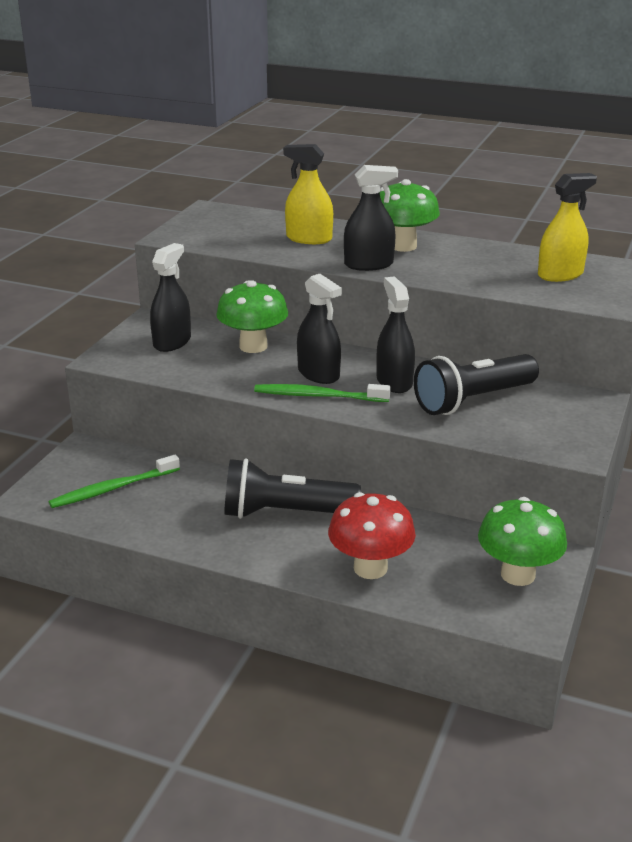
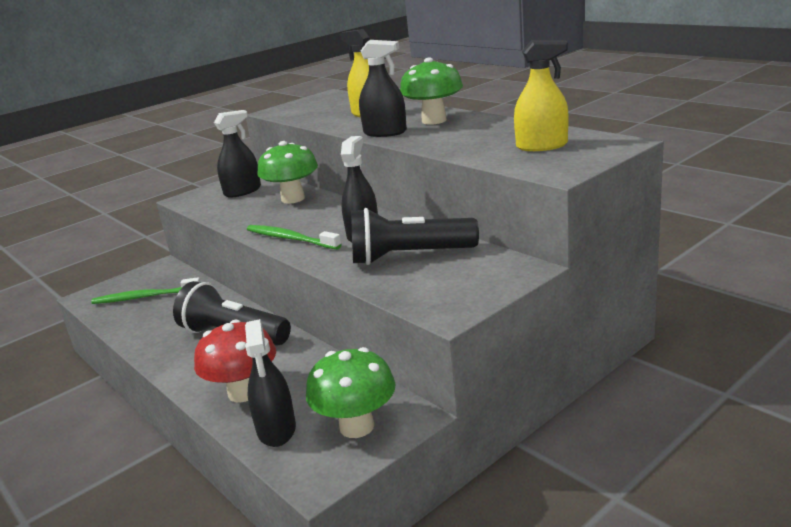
camera: 30 degrees right, 5 degrees down
(318, 374) = (313, 222): black spray bottle -> black spray bottle (276, 429)

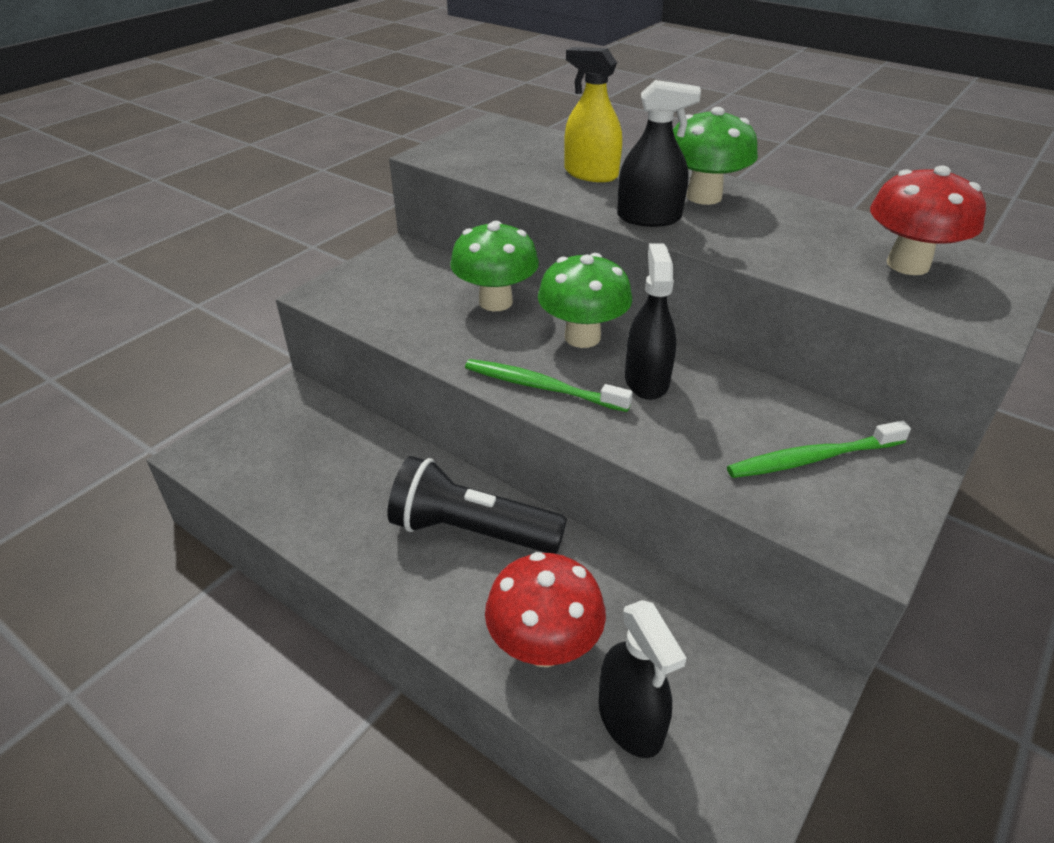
camera: 15 degrees left, 15 degrees up
(144, 297) = (293, 455): green toothbrush -> green toothbrush (811, 459)
(242, 191) = (407, 283): black spray bottle -> none
(356, 426) = (743, 706): green mushroom -> green mushroom (582, 337)
(409, 256) = (741, 428): black flashlight -> none
(541, 146) = (907, 265): yellow spray bottle -> red mushroom

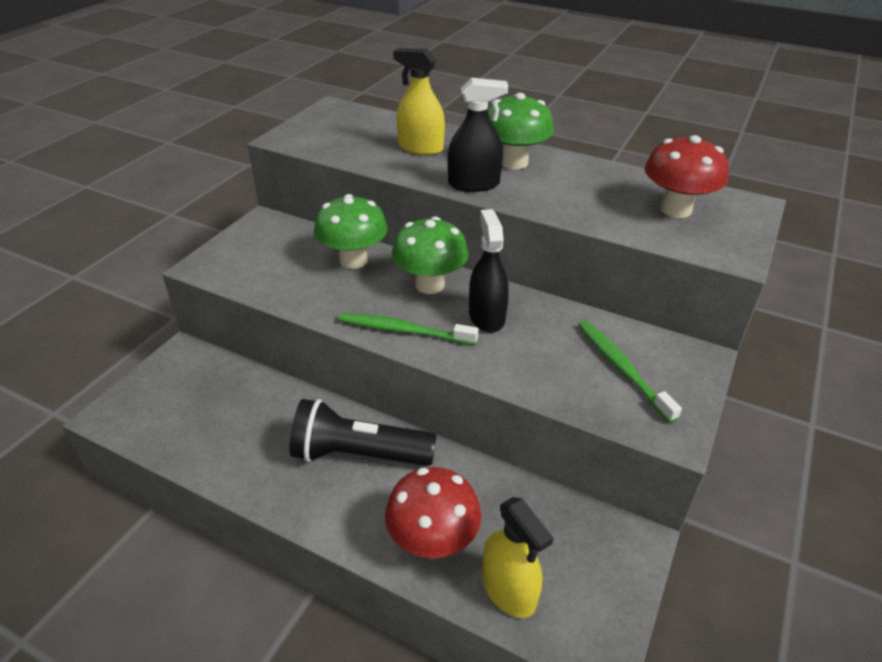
camera: 10 degrees left, 0 degrees up
(630, 719) = (508, 590): black spray bottle -> yellow spray bottle
(811, 459) = (621, 368): green toothbrush -> green toothbrush turned 90 degrees clockwise

